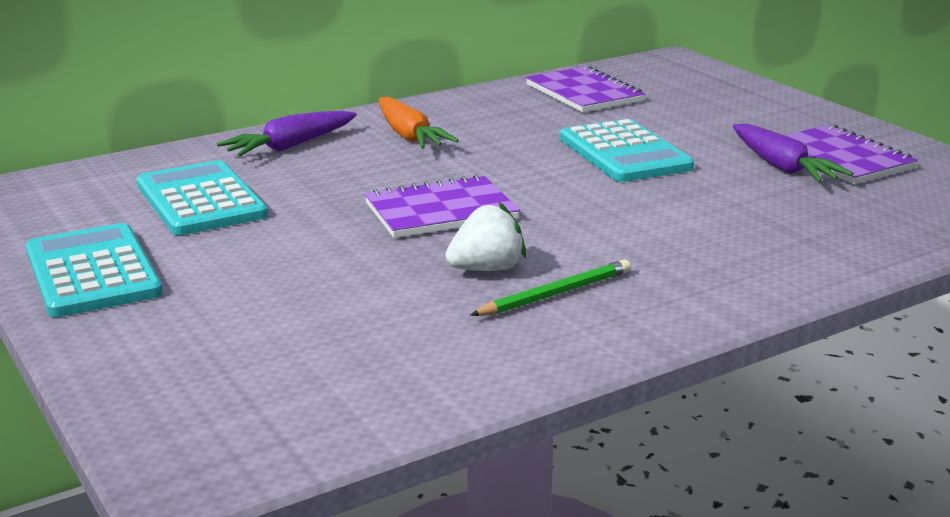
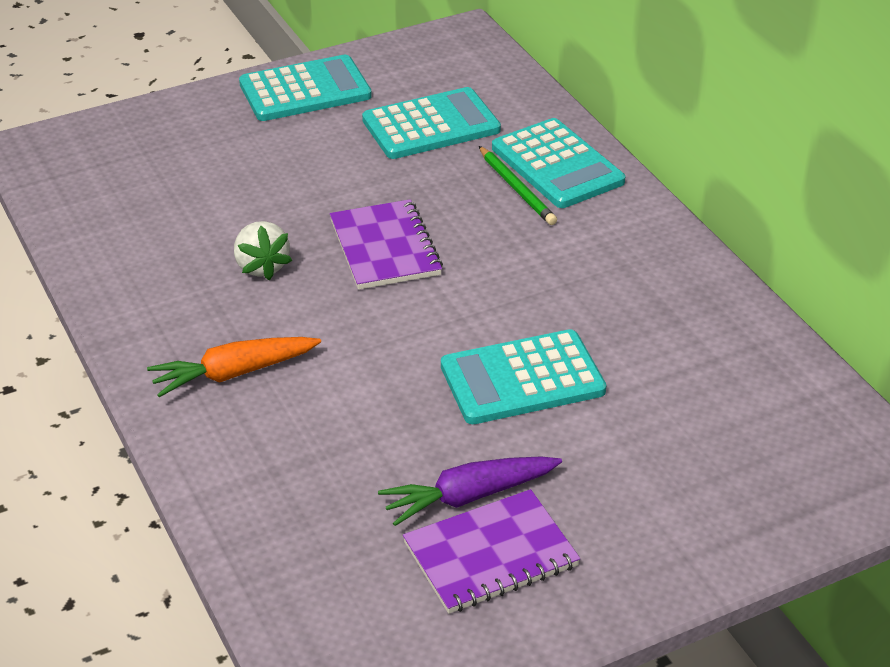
camera: 95 degrees right, 15 degrees up
(290, 146) = (557, 165): purple carrot -> turquoise calculator
(409, 136) = (583, 235): orange carrot -> orange carrot (233, 374)
(555, 294) = (206, 298): green pencil -> green pencil (516, 188)
(584, 93) = (734, 372): purple notebook -> none

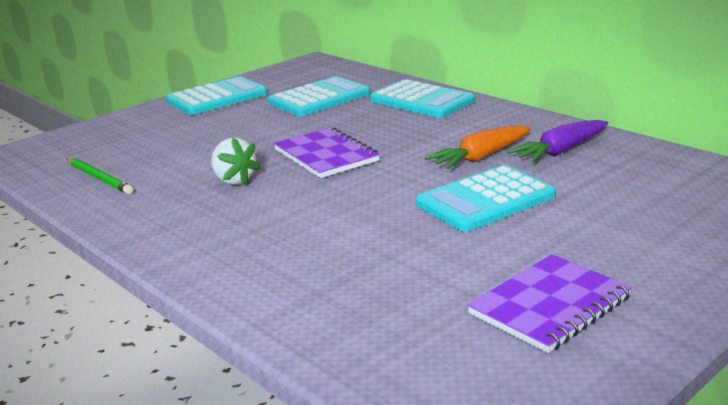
camera: 15 degrees left, 15 degrees down
(233, 374) = (245, 241): orange carrot -> orange carrot (480, 157)
(468, 497) = (500, 273): purple carrot -> purple carrot (560, 151)
(516, 188) = (402, 114): green pencil -> green pencil (99, 178)

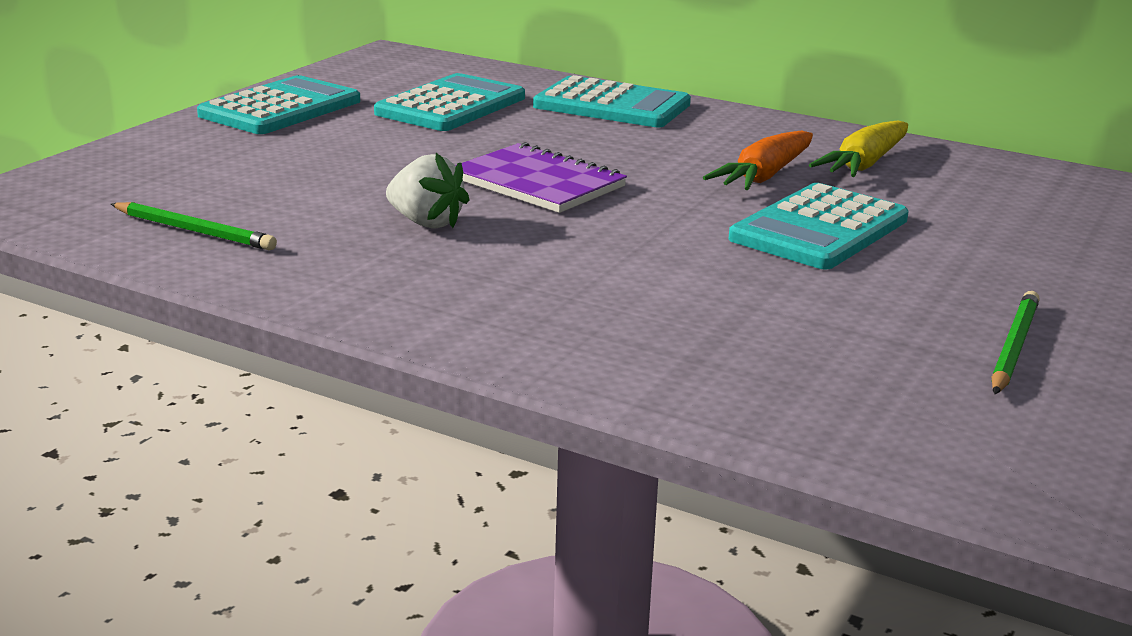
camera: 20 degrees left, 0 degrees up
(550, 306) = (1013, 347): purple notebook -> green pencil
(560, 151) = (864, 164): purple carrot -> yellow carrot

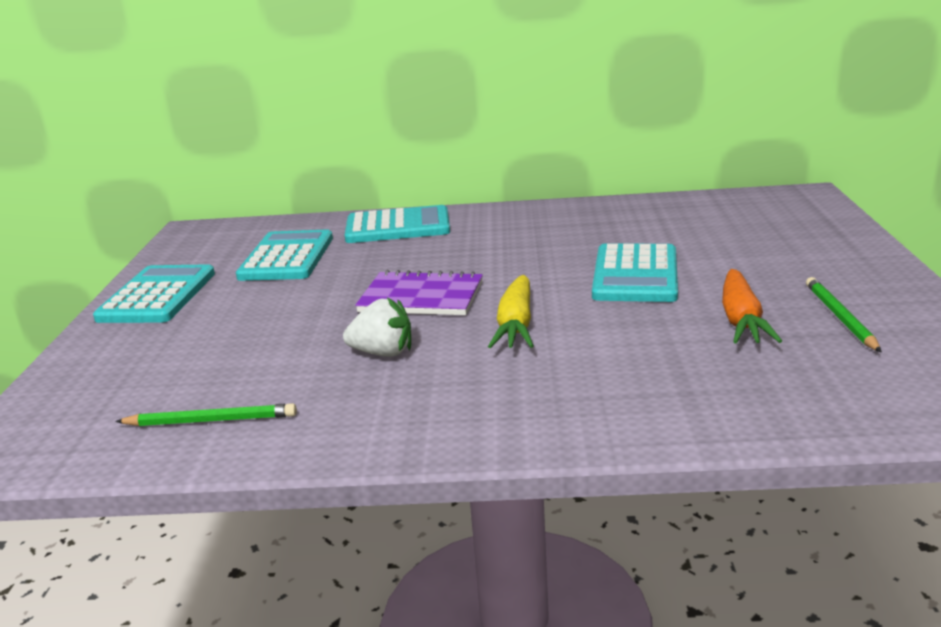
camera: 25 degrees left, 0 degrees up
(764, 176) = (556, 248): orange carrot -> orange carrot (741, 319)
(864, 164) = (602, 223): yellow carrot -> yellow carrot (516, 324)

